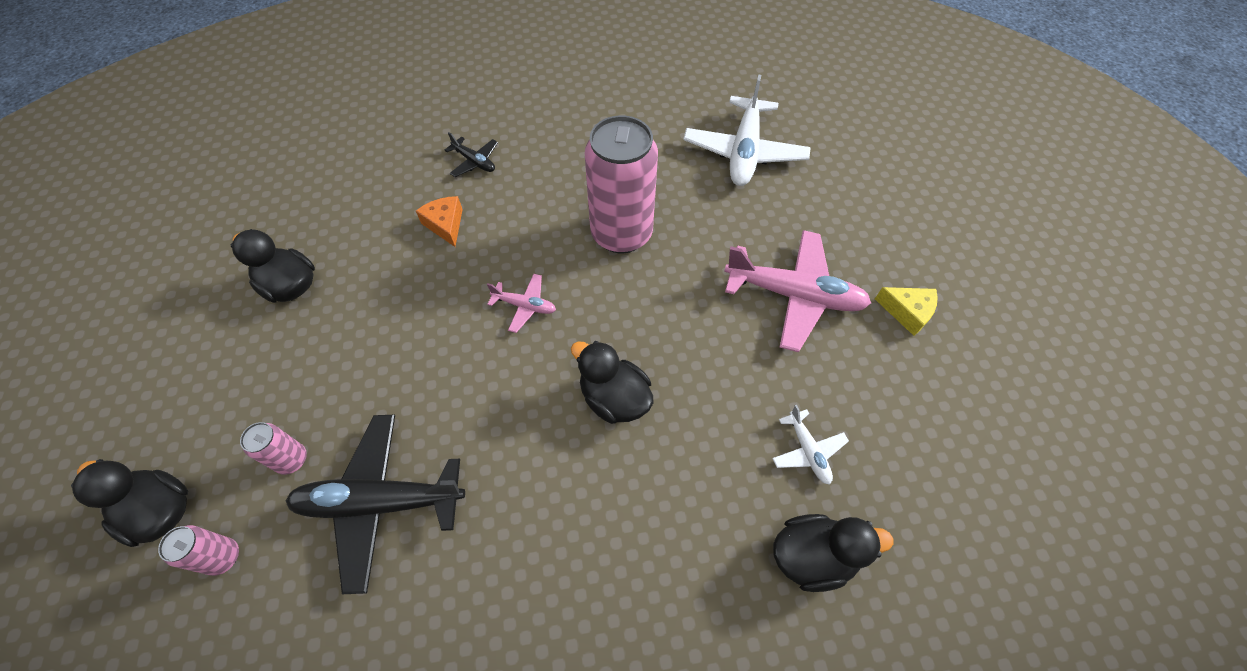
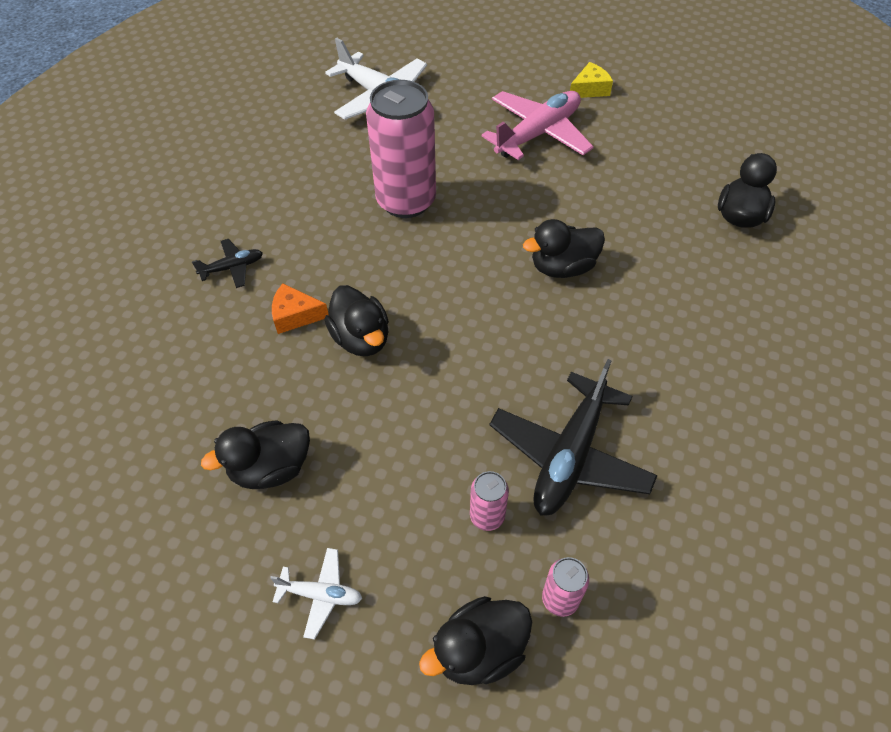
camera: 60 degrees left, 5 degrees down
(443, 280) = (361, 338): none -> black duck
(524, 306) = (434, 290): pink plane -> none
(807, 451) = (665, 184): white plane -> white plane (320, 594)

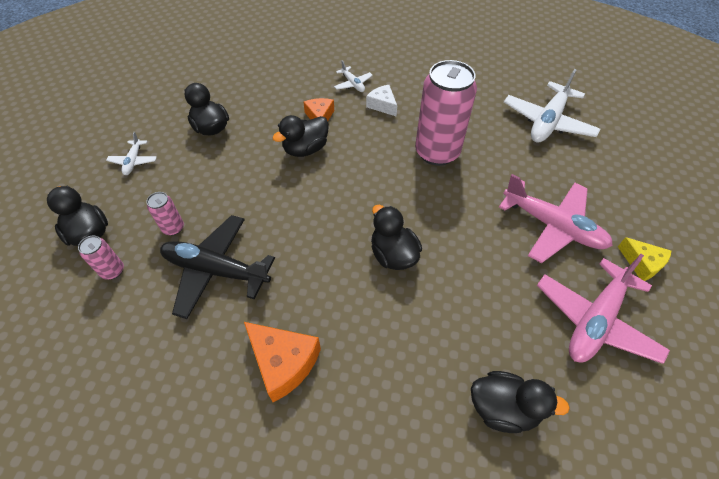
camera: 80 degrees right, 0 degrees up
(232, 268) = (353, 84): black plane -> white plane
(295, 240) = (382, 105): none -> white cheese
(650, 135) = (595, 320): none -> pink plane
(702, 384) = (283, 362): none -> orange cheese

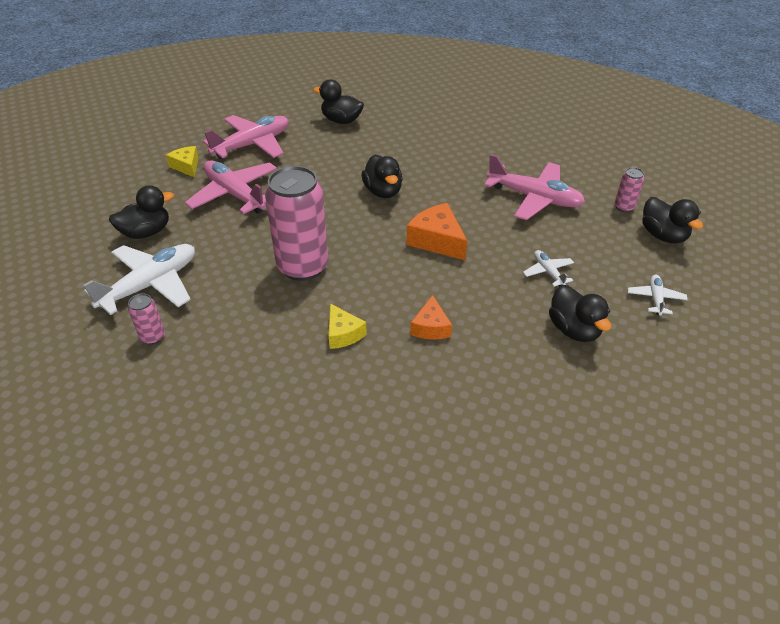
camera: 170 degrees left, 10 degrees down
(173, 228) = (582, 231): pink can -> pink can (153, 337)
(216, 270) = (534, 198): black plane -> pink plane
(283, 362) = (476, 149): orange cheese -> orange cheese (437, 241)
(305, 149) = (452, 288): black duck -> black duck (146, 232)
(353, 84) = (375, 375): white plane -> white plane (548, 272)
(382, 105) = (343, 334): white cheese -> yellow cheese

